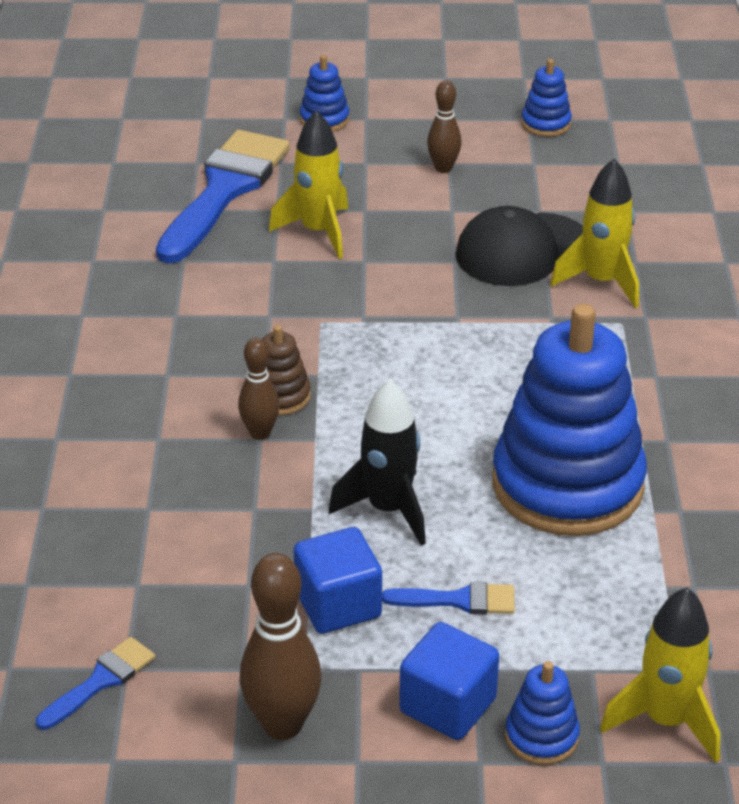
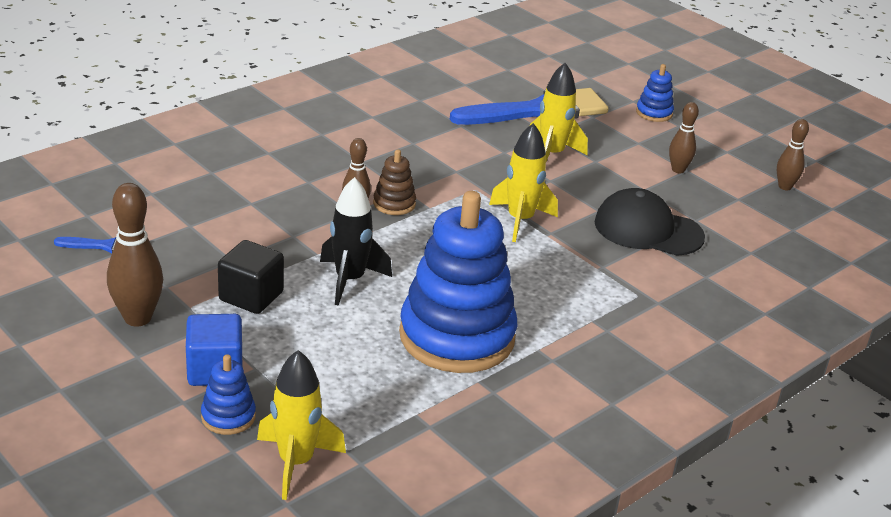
camera: 45 degrees right, 5 degrees down
(338, 605) = (251, 296): blue cube -> black cube
(458, 600) = (305, 337): blue brush -> none
(546, 123) = (785, 187): blue stacking toy -> brown bowling pin
(601, 282) = (665, 271): yellow rocket -> yellow rocket (520, 220)

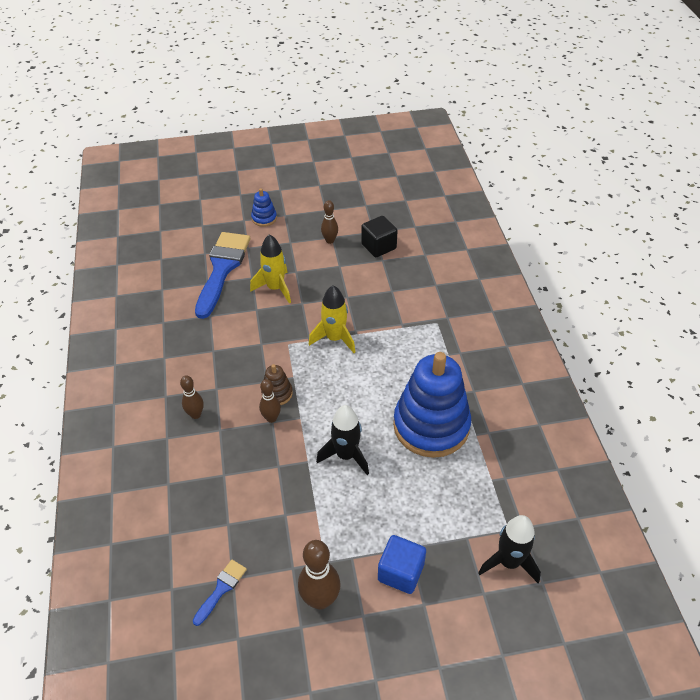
camera: 55 degrees left, 15 degrees up
(228, 416) = (450, 583): blue stacking toy -> none
(251, 296) = (333, 519): black cube -> black cube (378, 246)
(296, 462) = (509, 562): yellow rocket -> black rocket
(648, 229) = (379, 285): black cap -> none
(785, 187) = (375, 207): brown bowling pin -> brown bowling pin (195, 414)

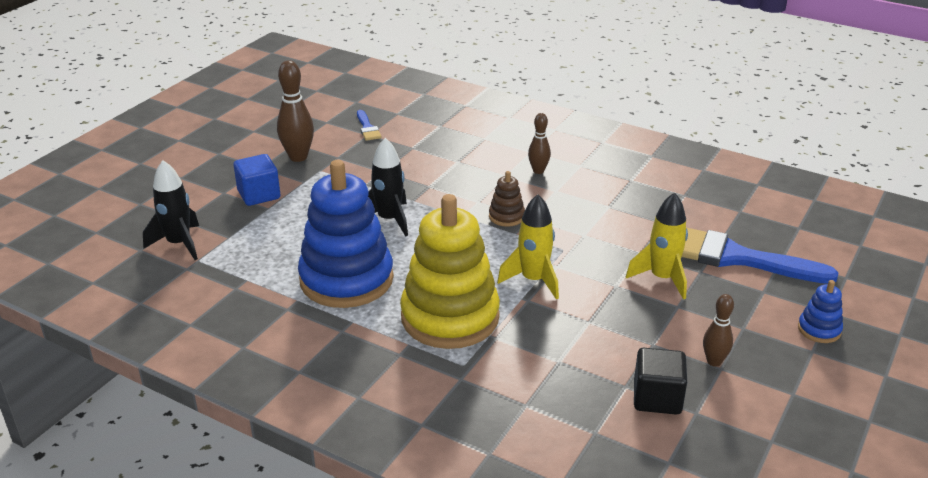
camera: 130 degrees right, 15 degrees down
(222, 269) = (736, 258): blue brush -> blue brush turned 150 degrees clockwise
(271, 418) = (482, 202): brown bowling pin -> none
(408, 352) = (450, 317): none -> yellow stacking toy

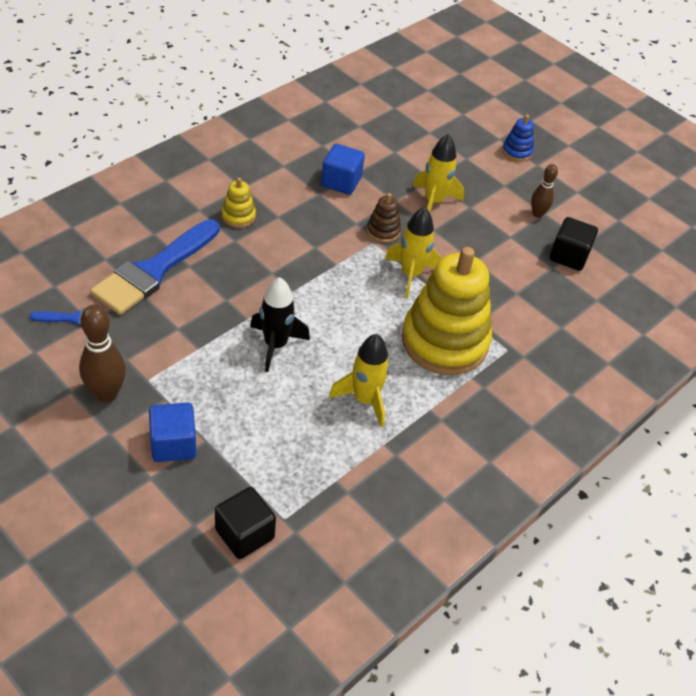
camera: 80 degrees left, 15 degrees up
(179, 244) = (244, 534): black rocket -> black cube
(346, 279) = (365, 400): blue stacking toy -> yellow rocket
(506, 216) = (307, 261): brown stacking toy -> brown stacking toy (383, 231)
(538, 171) = (238, 216): brown bowling pin -> yellow stacking toy
(638, 215) = (341, 182): none -> blue cube
(736, 258) = (421, 153): blue brush -> blue brush (154, 270)

